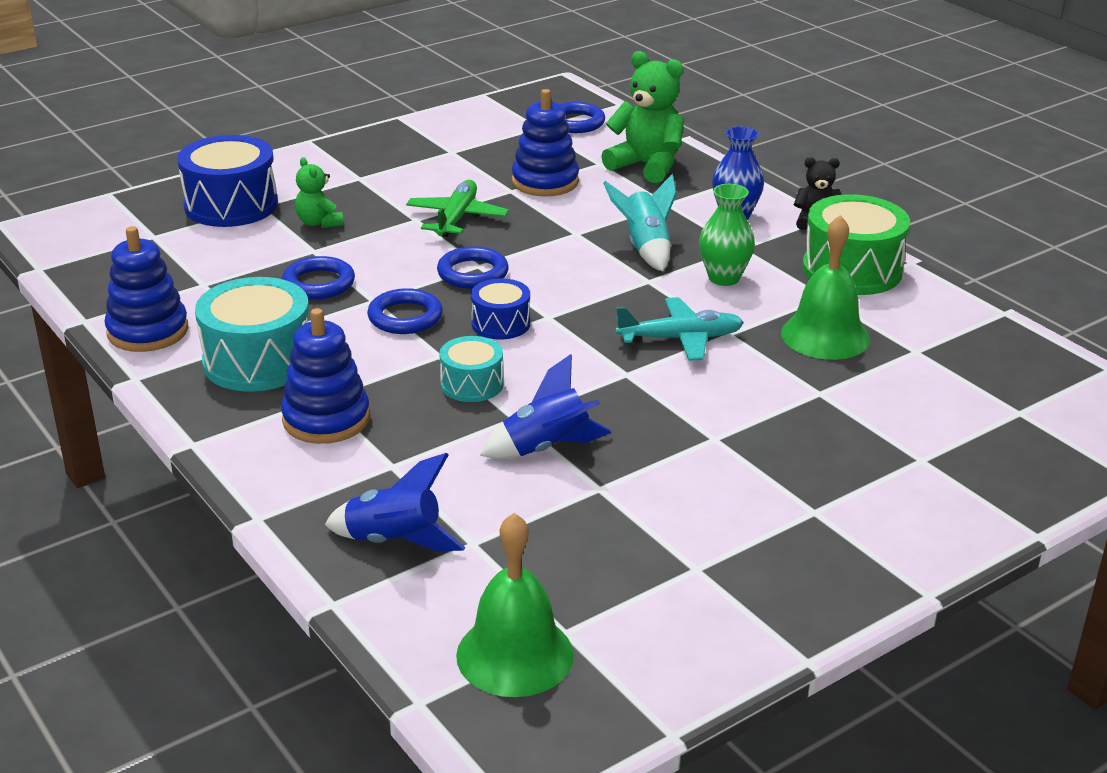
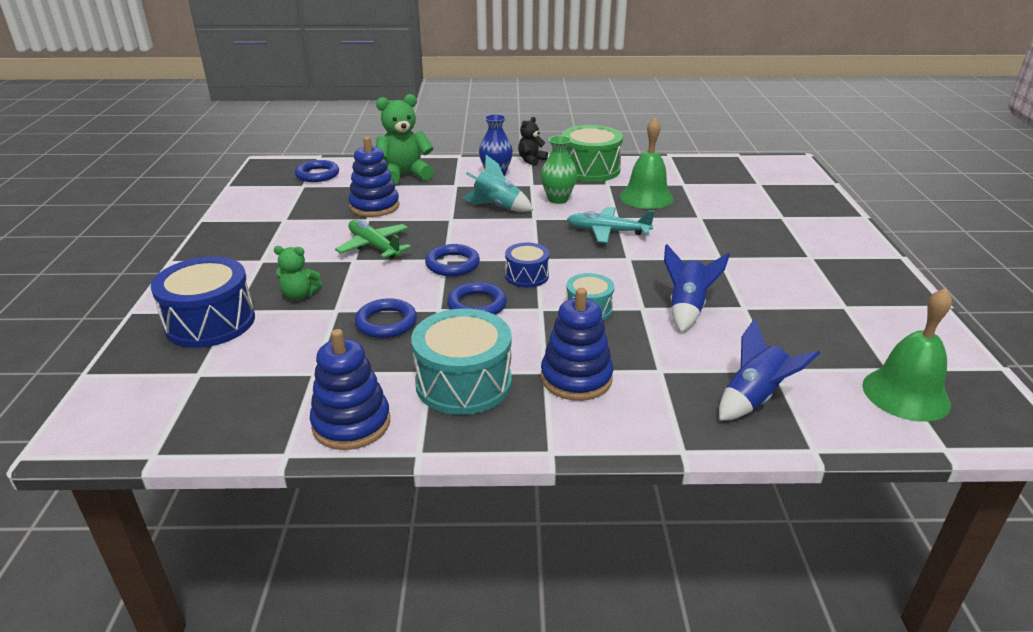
camera: 55 degrees left, 0 degrees up
(680, 339) = (608, 231): turquoise plane -> turquoise plane turned 105 degrees counterclockwise

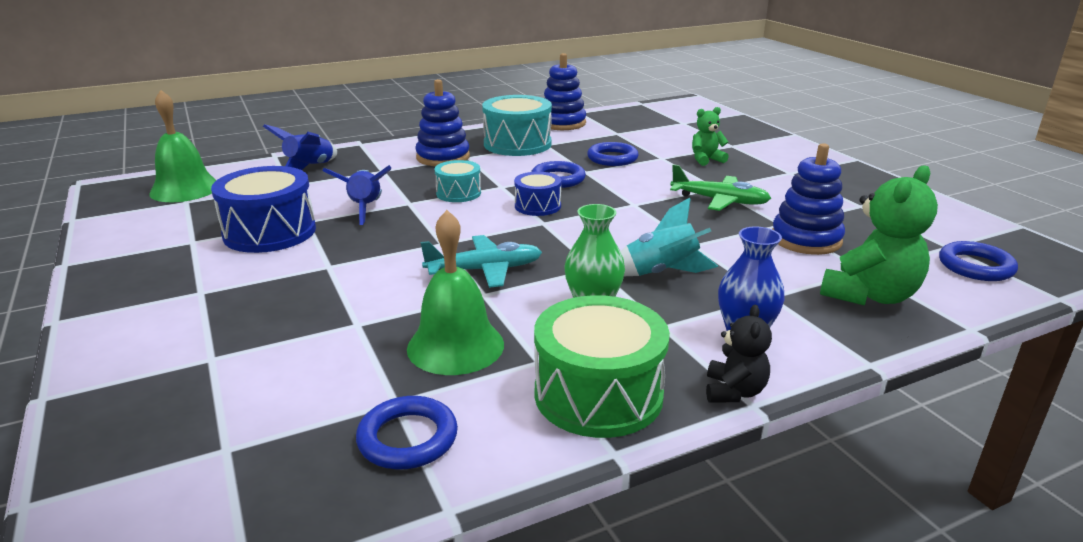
camera: 155 degrees right, 5 degrees down
(210, 322) = (731, 138): blue drum -> blue drum (270, 232)
(452, 264) = (620, 201): blue ring -> blue ring (408, 438)

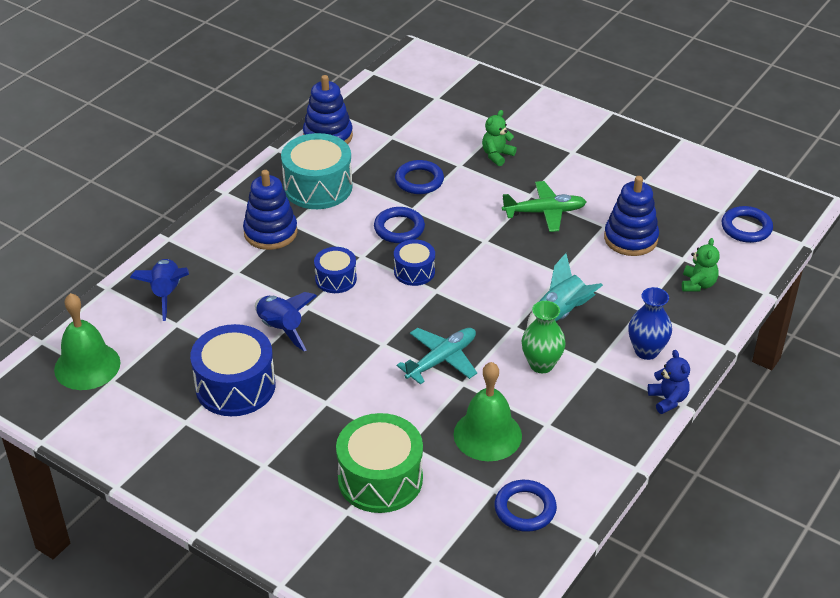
camera: 30 degrees left, 15 degrees up
(458, 193) = (336, 279): turquoise drum -> blue drum
(598, 394) = (599, 434): green drum -> green drum (380, 479)
(734, 391) = (668, 399): black teddy bear -> blue teddy bear
(869, 295) = (698, 284): green teddy bear -> green teddy bear, size x0.56

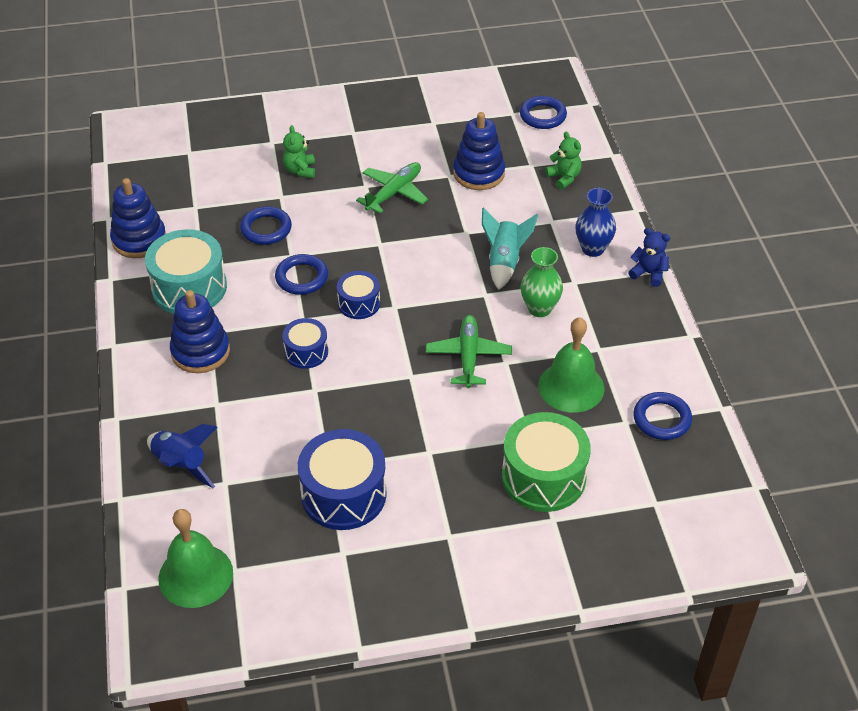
camera: 45 degrees left, 5 degrees up
(281, 329) = (317, 422): blue rocket -> none
(441, 360) = (468, 356): turquoise plane -> green plane

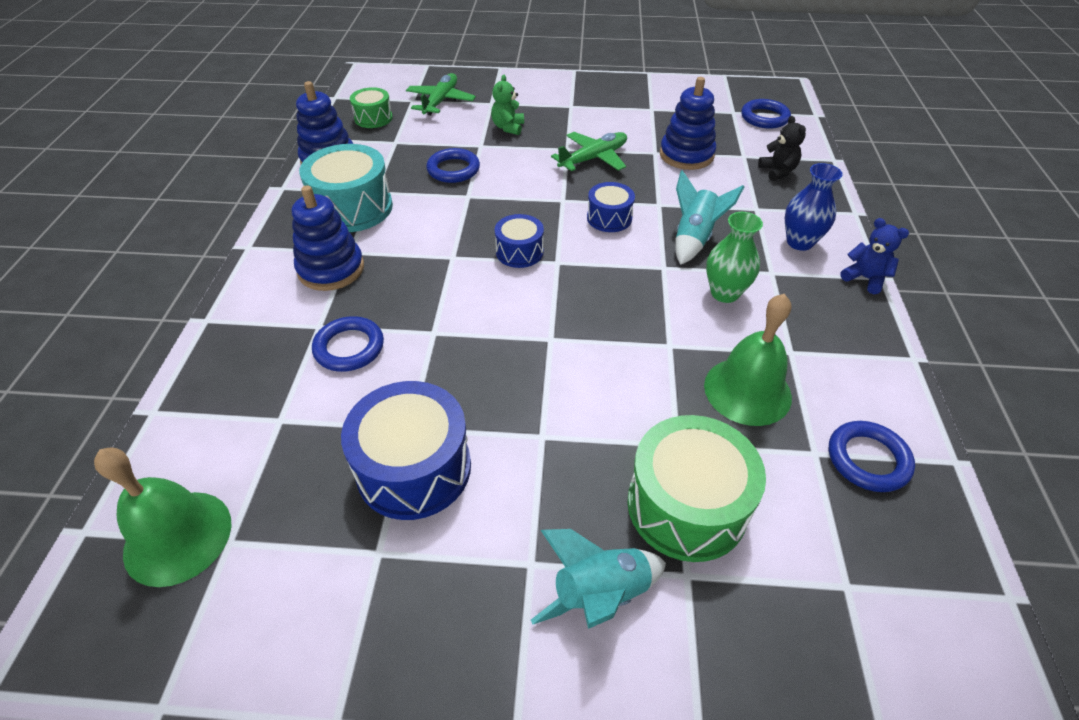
camera: 15 degrees right, 0 degrees up
(159, 182) = (373, 118): none -> green drum
(181, 465) = (242, 387): blue rocket -> none
(302, 277) = (469, 217): blue ring -> blue ring (349, 348)
(306, 352) = (442, 290): blue drum -> blue drum (609, 218)
(468, 356) = (626, 330): green plane -> green plane (441, 101)
(499, 543) = (600, 594): none -> turquoise rocket
(564, 177) = (777, 171): green teddy bear -> black teddy bear

